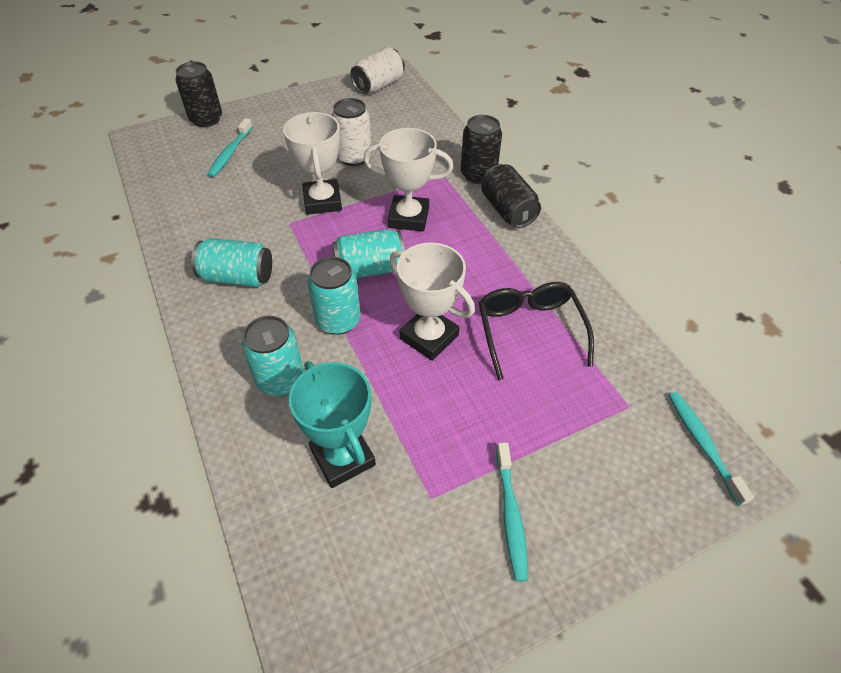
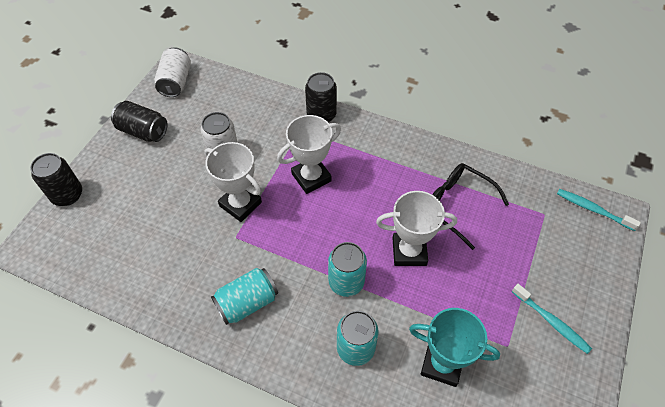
camera: 40 degrees left, 5 degrees up
(230, 153) = (124, 211): turquoise toothbrush -> none
(370, 269) = (326, 232): turquoise can -> none
(508, 210) = (365, 130): black can -> black can (143, 131)

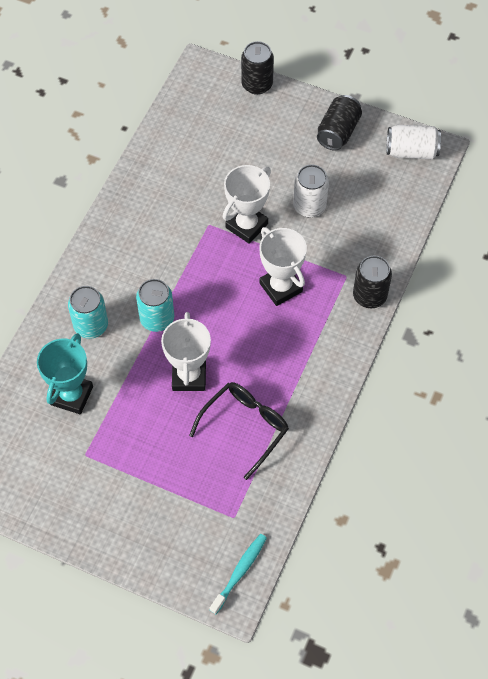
camera: 90 degrees right, 5 degrees up
(247, 303) = (139, 239): turquoise can -> none
(551, 322) = (107, 499): turquoise toothbrush -> none

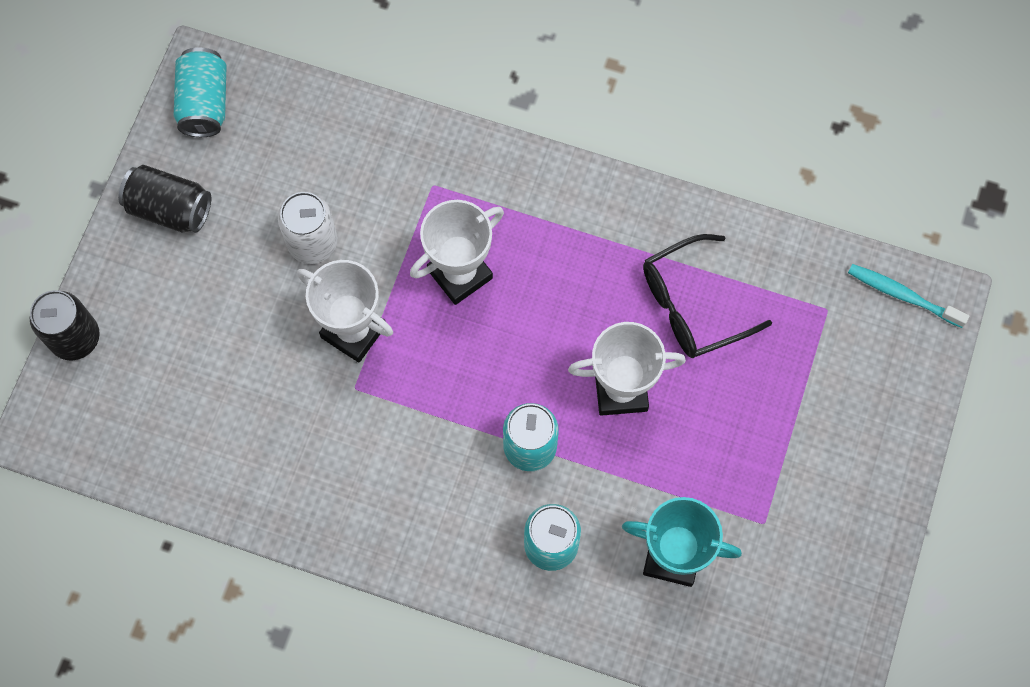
camera: 95 degrees left, 10 degrees up
(245, 427) = (692, 305): black glasses -> black glasses turned 60 degrees counterclockwise
(369, 296) = (464, 152): black can -> none
(411, 151) = (204, 103): white can -> turquoise can

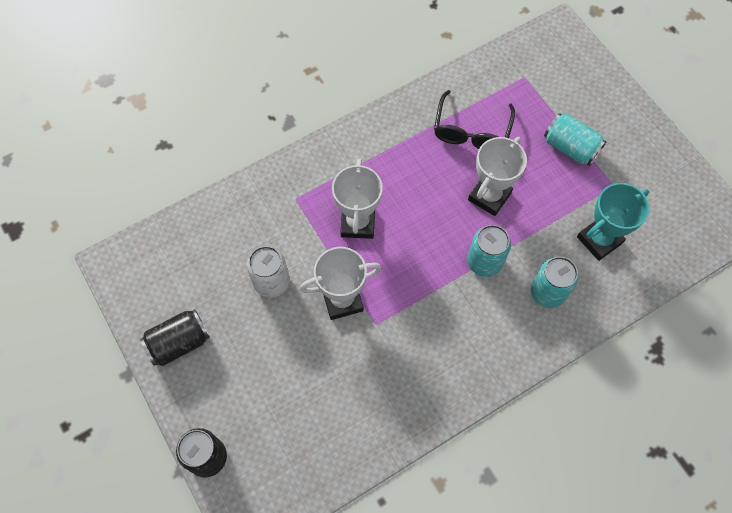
camera: 50 degrees left, 5 degrees down
(204, 103) = (135, 276): turquoise can -> turquoise can (570, 148)
(903, 295) = (544, 42): turquoise toothbrush -> none

